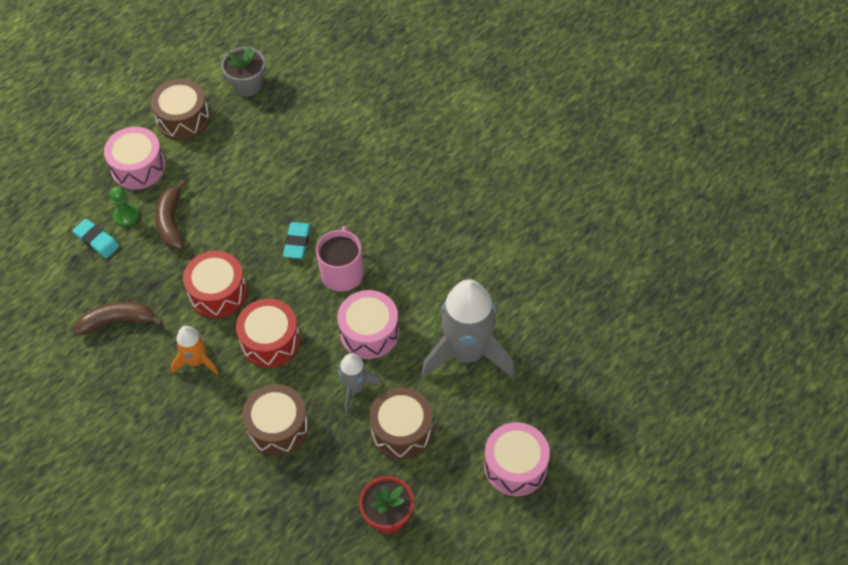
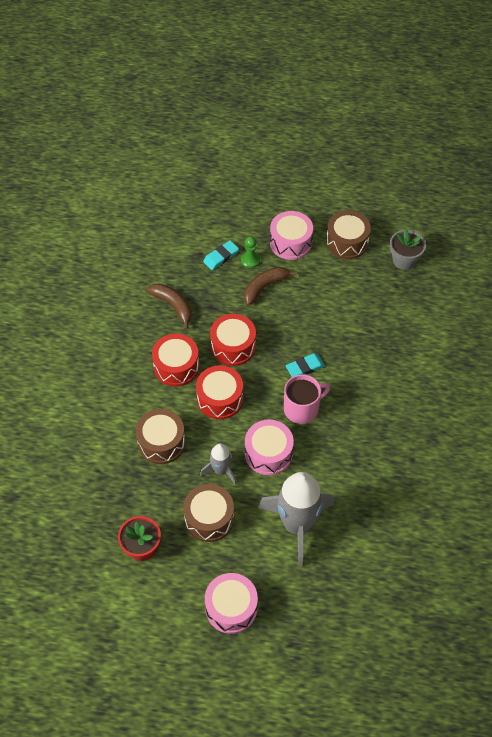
camera: 55 degrees right, 0 degrees up
(97, 240) = (221, 257): turquoise eraser -> turquoise eraser turned 45 degrees clockwise
(196, 361) = (176, 366): orange rocket -> red drum

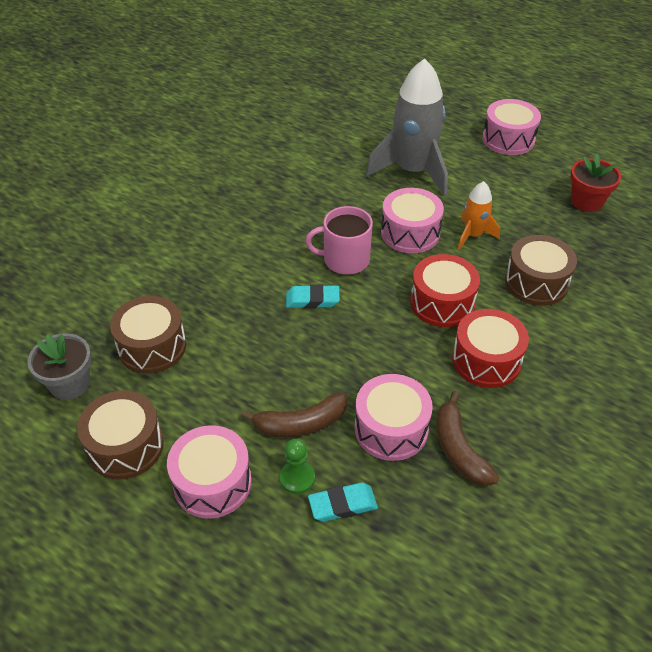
camera: 155 degrees left, 10 degrees down
(209, 518) = (504, 202): brown drum -> brown drum (152, 347)
(214, 303) = (391, 429): none -> pink drum
(221, 470) = (473, 235): grey rocket -> orange rocket
(233, 346) = (394, 357): red drum -> none

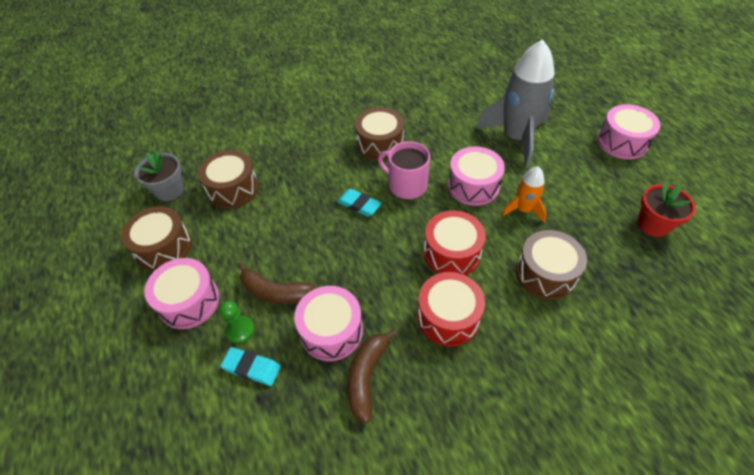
camera: 35 degrees right, 5 degrees up
(281, 230) = (380, 144): none -> brown drum

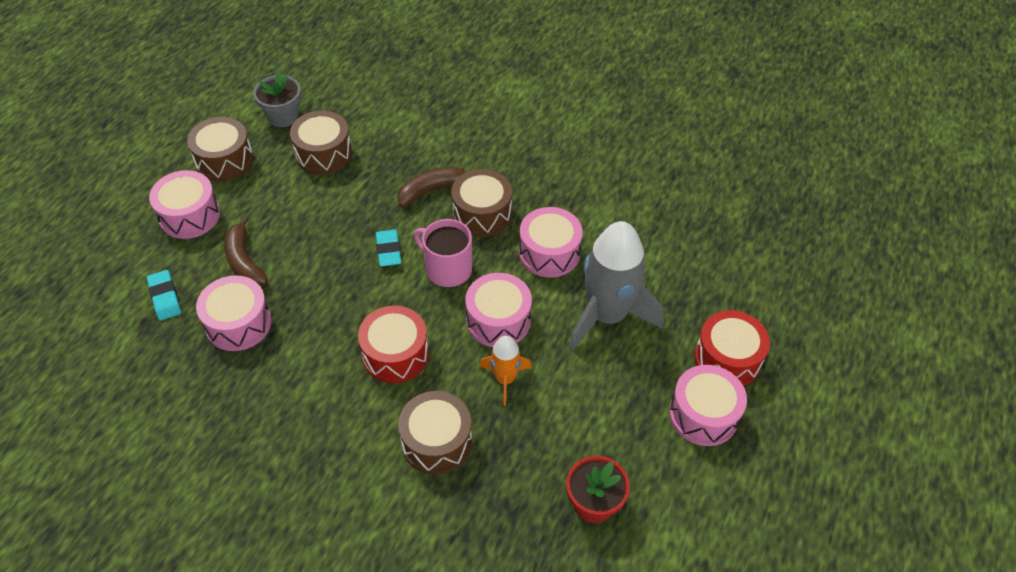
camera: 45 degrees right, 0 degrees up
(240, 330) = (191, 266): green pawn -> none
(366, 376) = (216, 375): brown banana -> brown banana (432, 190)
(406, 185) = (447, 269): pink mug -> pink mug turned 45 degrees counterclockwise
(444, 134) = (549, 253): none -> pink drum
(448, 317) = (320, 395): red drum -> red drum (727, 359)

